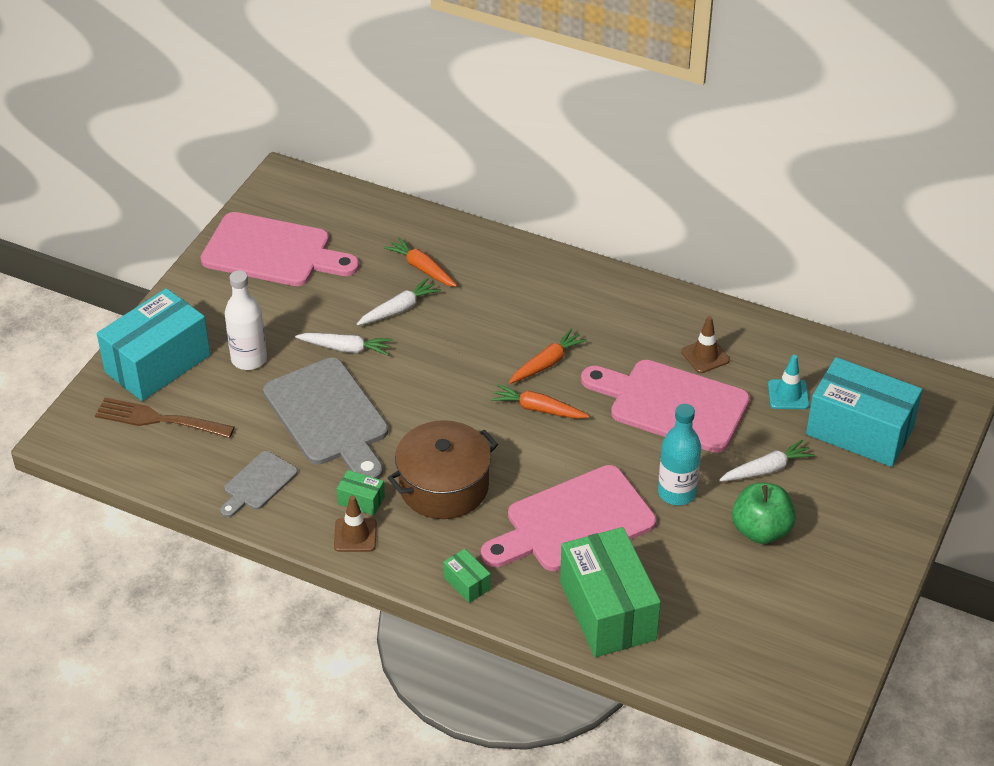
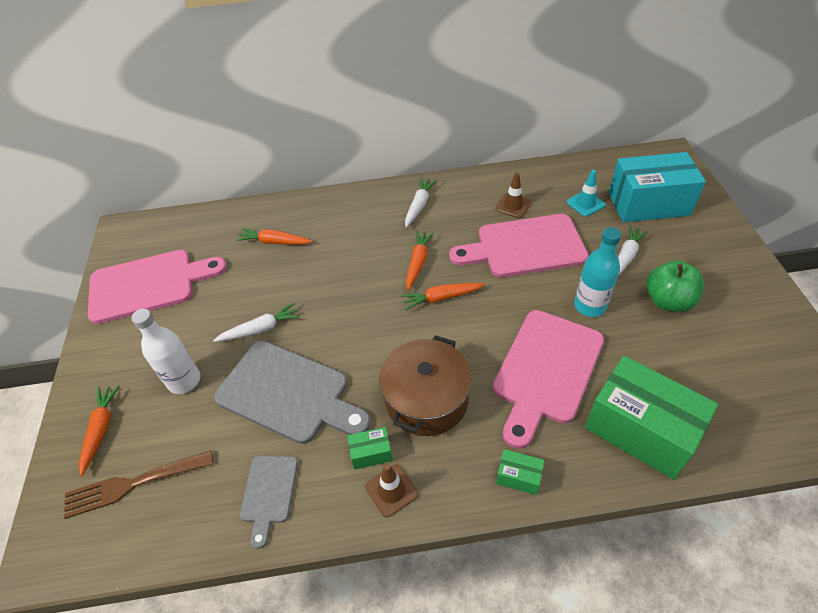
camera: 30 degrees left, 5 degrees up
(157, 363) = (101, 430): turquoise box -> orange carrot
(399, 309) = (280, 279): white carrot -> white carrot (419, 206)

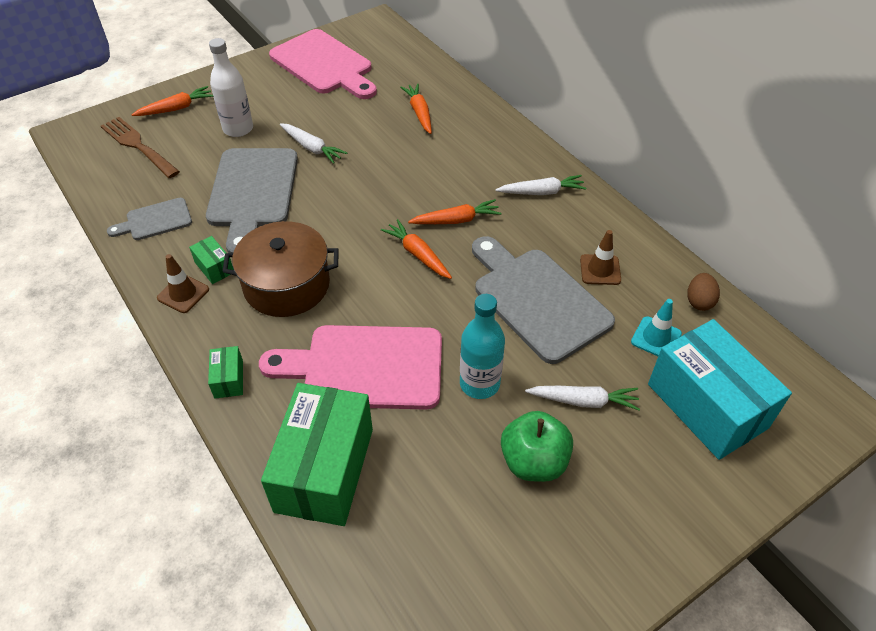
camera: 60 degrees right, 0 degrees up
(525, 247) = (537, 300): pink cutting board -> grey cutting board
(564, 173) = (699, 301): none -> brown egg

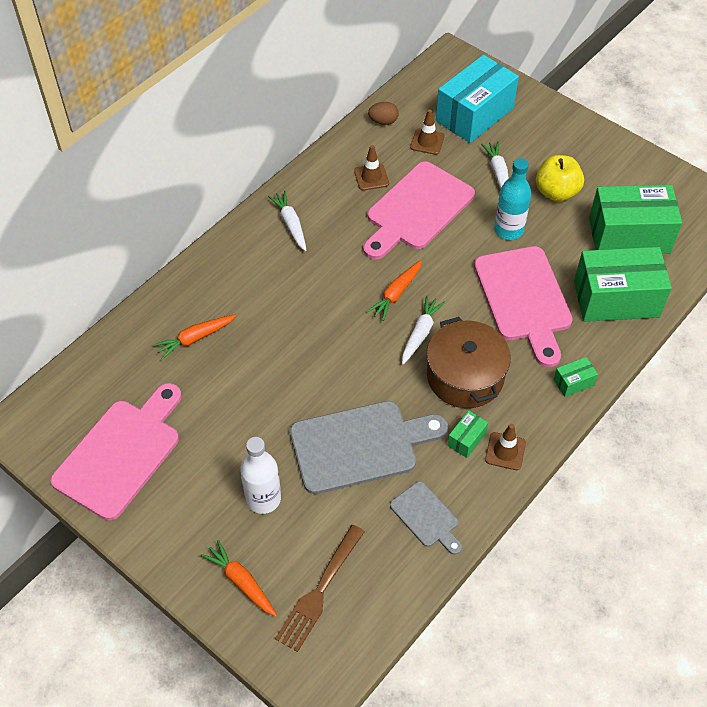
camera: 105 degrees left, 5 degrees up
(312, 148) = (277, 417): white carrot -> white carrot (420, 333)
(427, 530) = (629, 235): none -> green box
(456, 220) = (345, 276): orange carrot -> none
(533, 462) = (556, 192): green apple -> yellow apple
(537, 300) = (417, 210): grey cutting board -> pink cutting board
(656, 338) = (427, 142): turquoise traffic cone -> brown traffic cone

